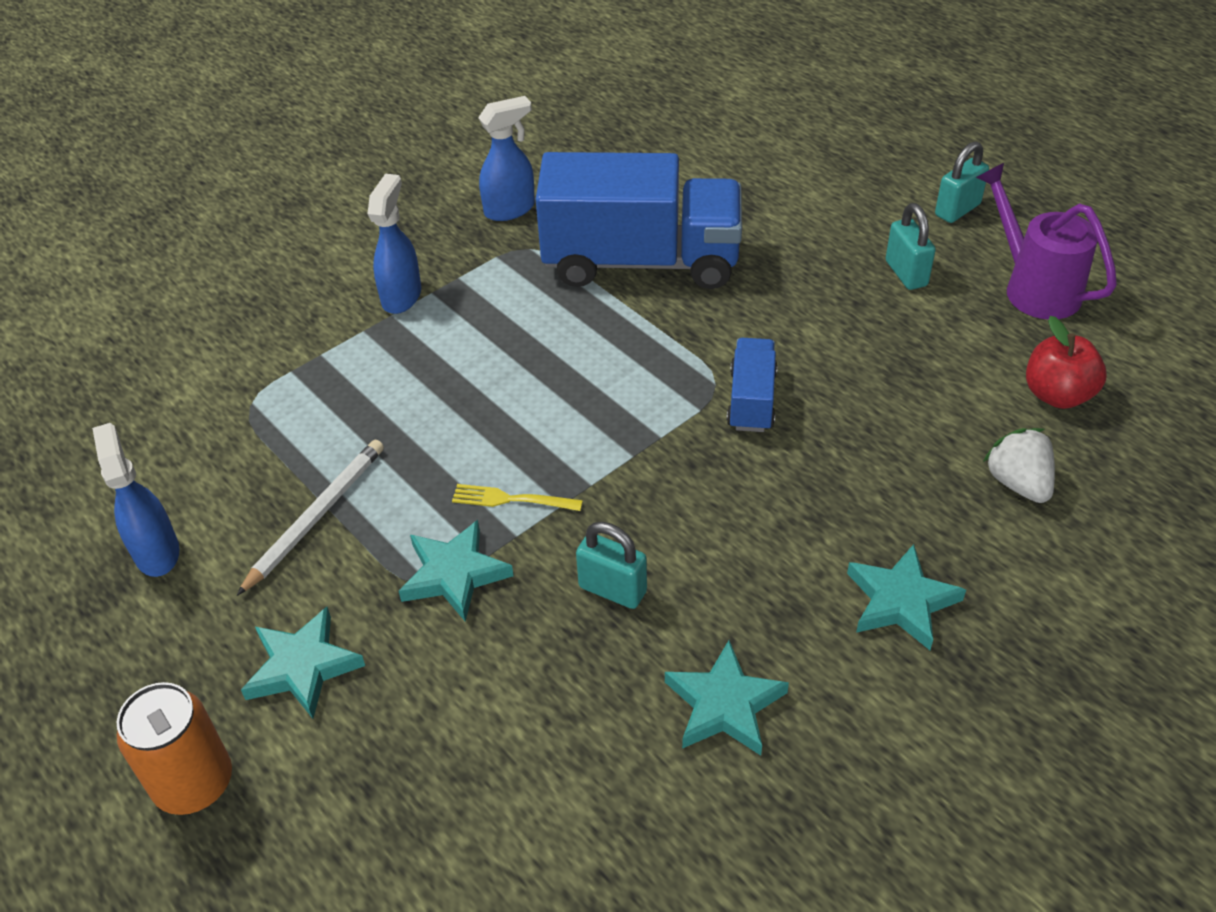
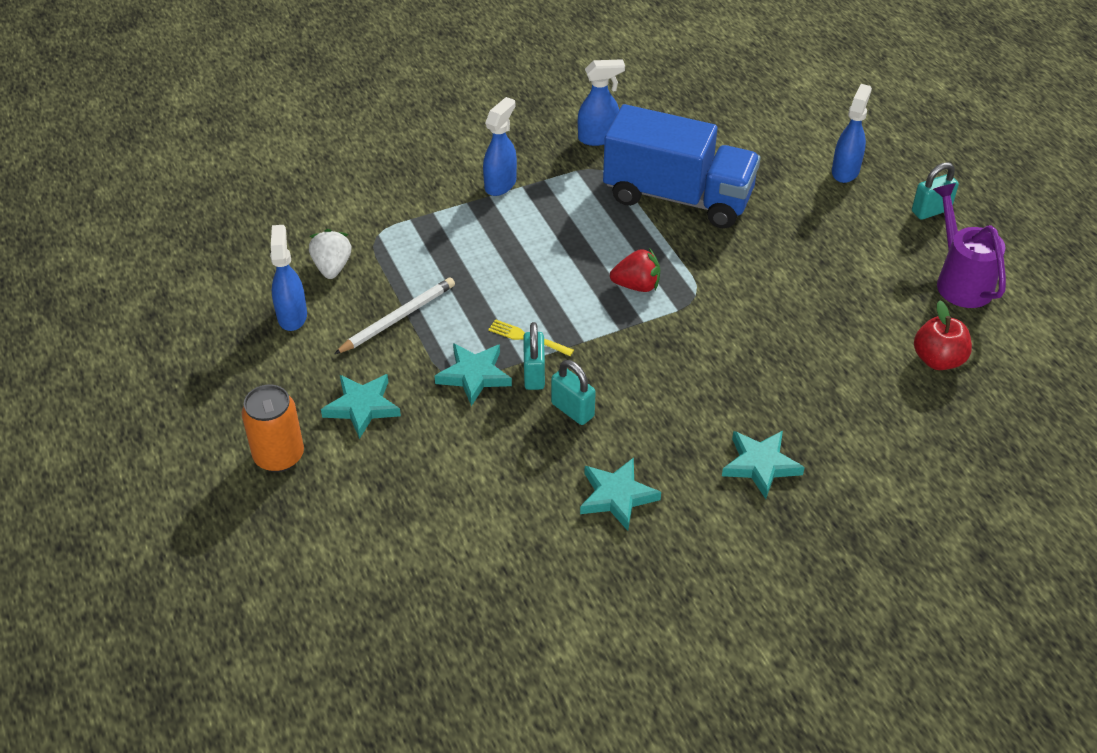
camera: 15 degrees right, 0 degrees up
(633, 390) = (636, 285): none -> red strawberry
(751, 400) = (716, 312): blue truck -> none
(834, 184) = (845, 171): none -> blue spray bottle
(906, 273) = (868, 249): turquoise padlock -> turquoise padlock (534, 374)
(1018, 483) = (878, 411): white strawberry -> white strawberry (332, 267)

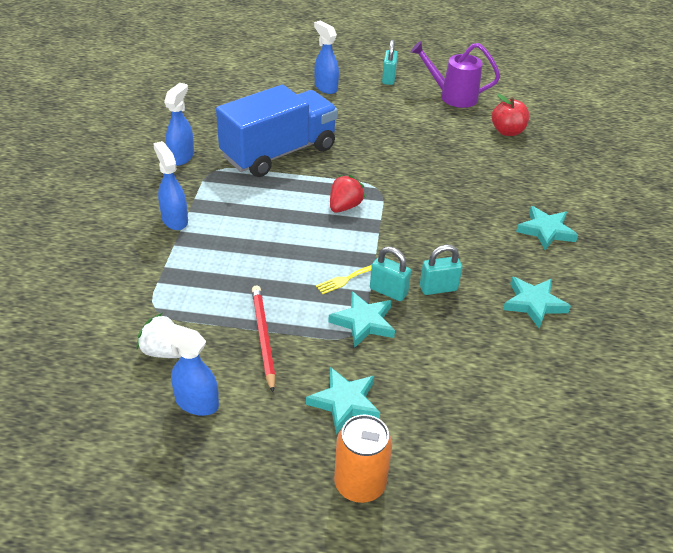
camera: 60 degrees left, 5 degrees down
(397, 318) = (263, 337): white pencil -> red pencil

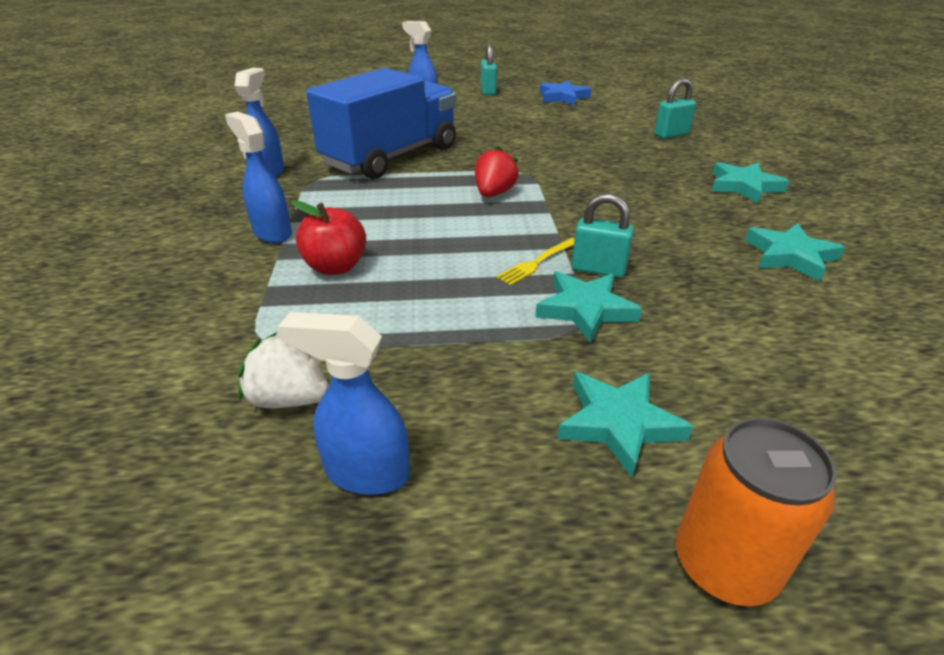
camera: 10 degrees left, 5 degrees down
(263, 337) = (446, 352): red pencil -> none
(438, 288) = (660, 257): turquoise padlock -> turquoise padlock (671, 135)
(453, 96) = (563, 97): purple watering can -> blue star
(507, 131) = (637, 115): red apple -> red apple (335, 267)

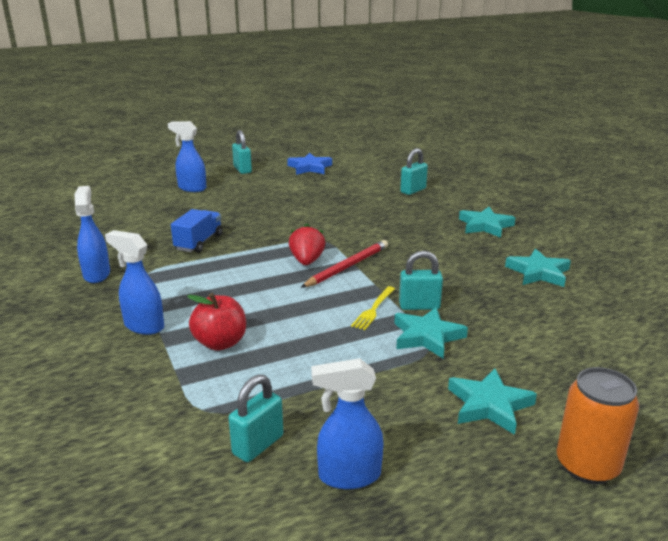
camera: 20 degrees left, 10 degrees down
(288, 399) = (258, 445): white strawberry -> turquoise padlock
(391, 157) = (199, 242): blue truck -> blue truck, size x0.47
(537, 207) = (347, 266): none -> red pencil

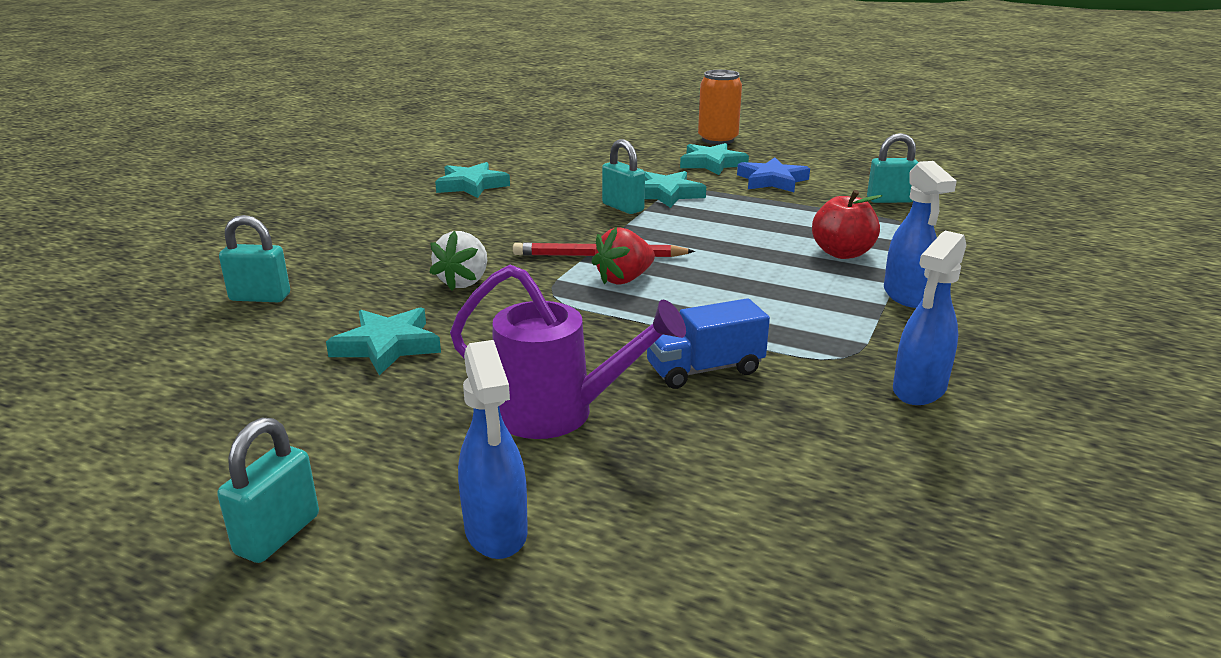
camera: 130 degrees left, 0 degrees up
(226, 210) = (558, 413): none -> purple watering can
(310, 168) = (185, 442): blue star -> blue star (772, 180)
(348, 476) = (850, 175): blue spray bottle -> none
(367, 227) = (464, 282): none -> white strawberry
(373, 309) = (663, 220): yellow fork -> none
(485, 226) = (367, 226): turquoise star -> turquoise star (387, 346)

